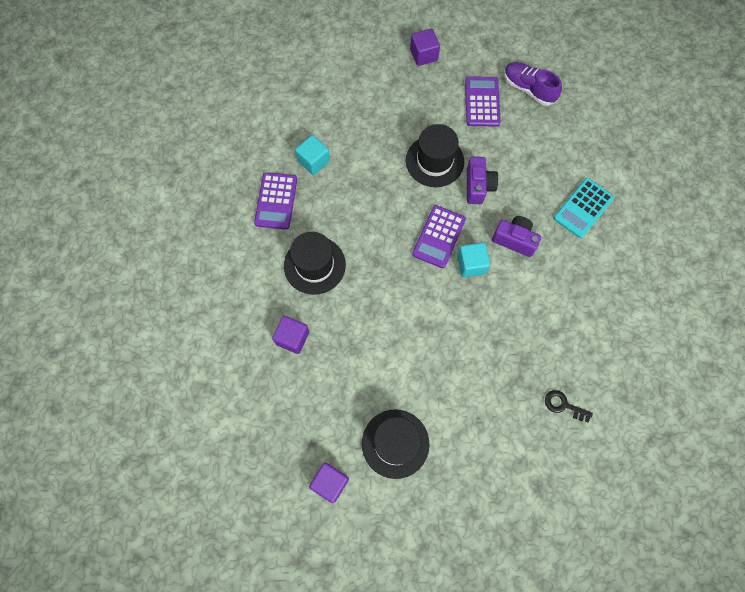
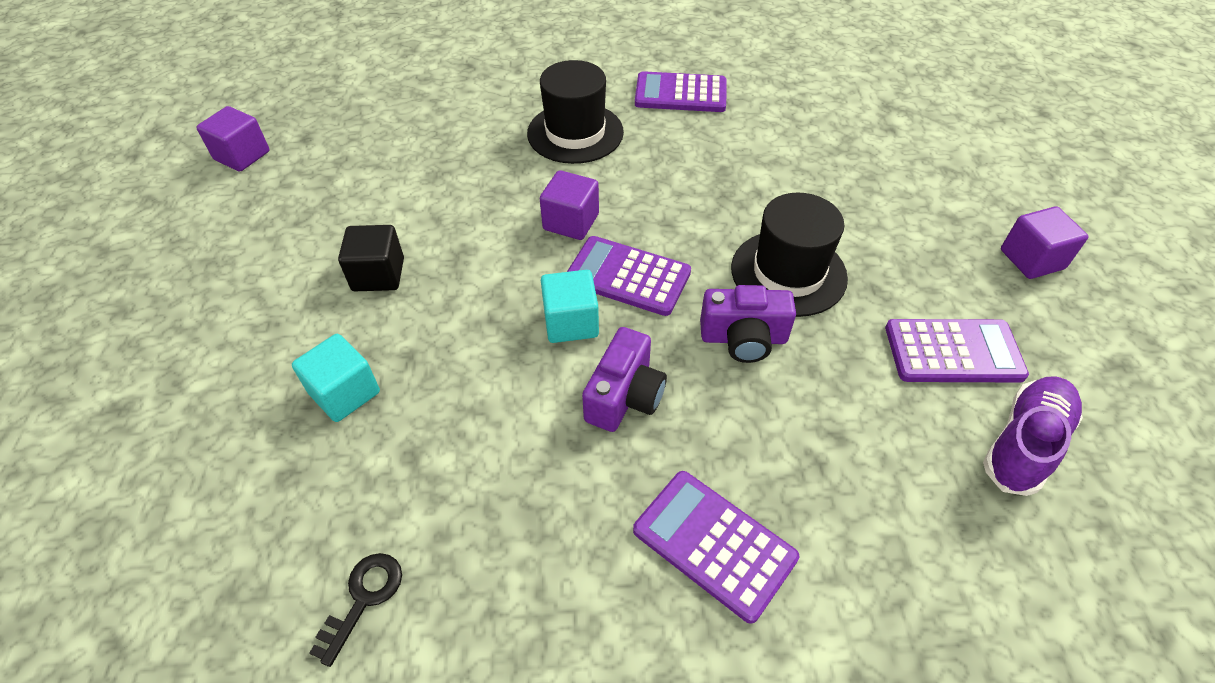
camera: 90 degrees right, 20 degrees down
(292, 338) = (462, 116): purple cube -> purple cube (571, 222)
(314, 161) = (756, 127): turquoise cube -> turquoise cube (345, 393)
(395, 443) = (271, 220): black hat -> none
(440, 368) = (378, 274): none -> black cube
(563, 405) = (252, 464): black key -> black key (363, 599)
(583, 208) = (714, 544): turquoise calculator -> purple calculator

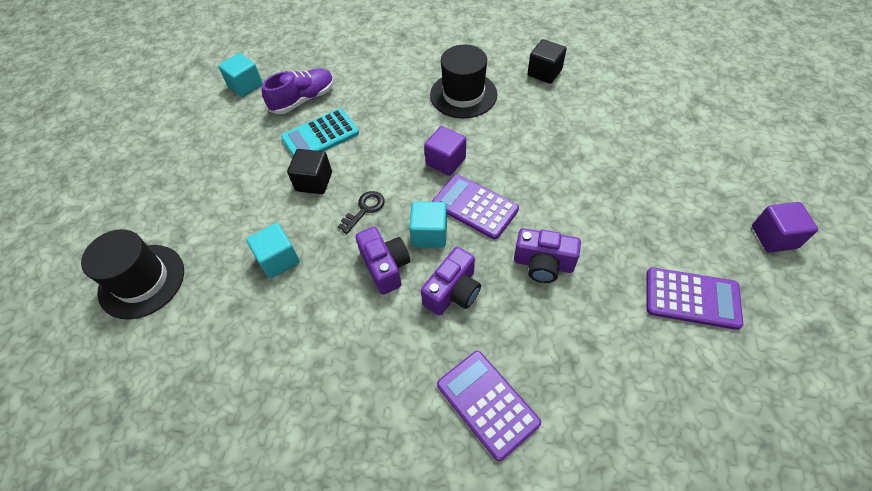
camera: 15 degrees right, 5 degrees up
(242, 155) = (245, 86): purple cube -> turquoise cube
(363, 599) = (265, 395): black key -> black key (364, 209)
(375, 211) = (320, 136): none -> turquoise calculator
(515, 377) = (385, 266): none -> purple camera
(680, 94) = (544, 73): purple calculator -> black cube
(788, 273) = (587, 220): black hat -> black hat (142, 281)
(1024, 444) = (724, 375): purple shoe -> purple shoe (303, 100)

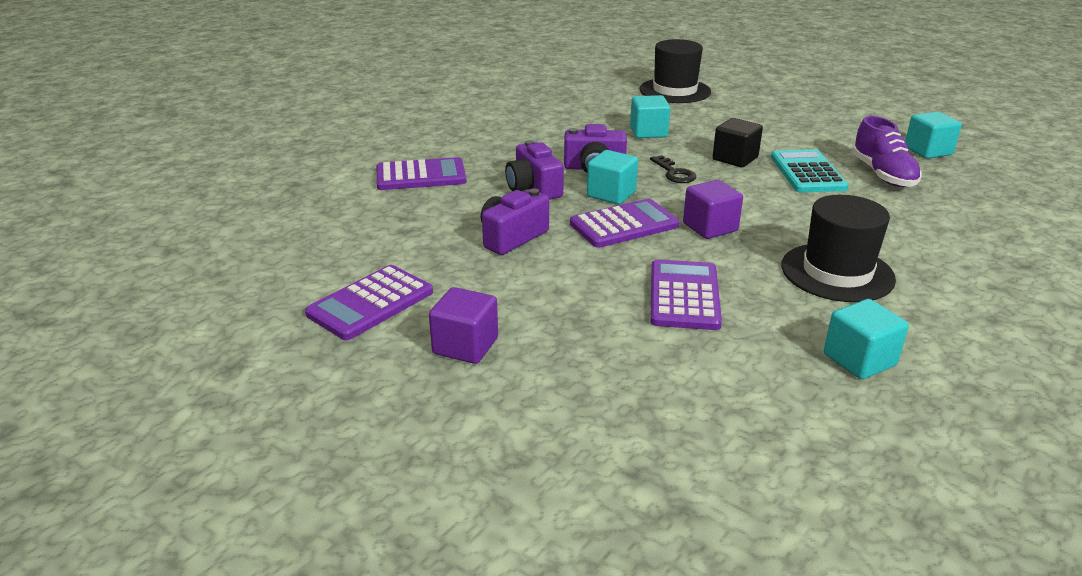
camera: 115 degrees right, 25 degrees down
(541, 147) = (684, 296): none -> purple calculator
(544, 73) = (859, 360): black cube -> turquoise cube
(774, 237) = (355, 411): purple cube -> purple cube (465, 346)

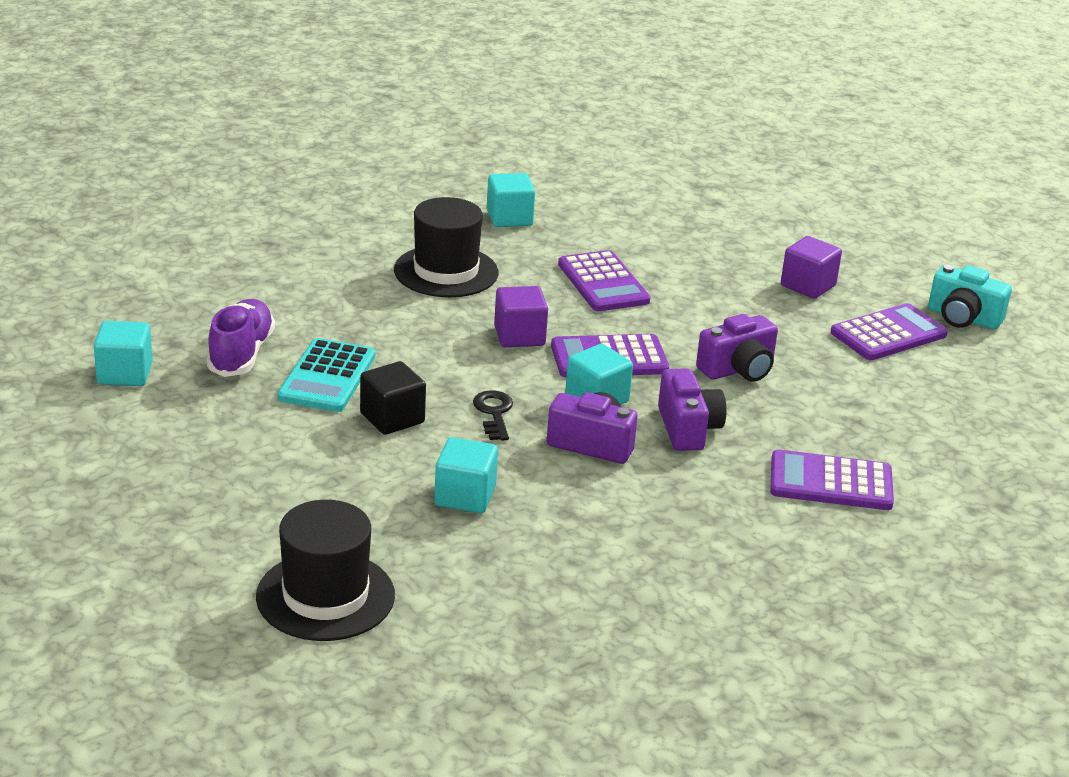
camera: 165 degrees left, 0 degrees up
(279, 343) = (963, 318): none -> turquoise camera
(684, 296) = (603, 283): purple calculator -> purple calculator turned 45 degrees counterclockwise

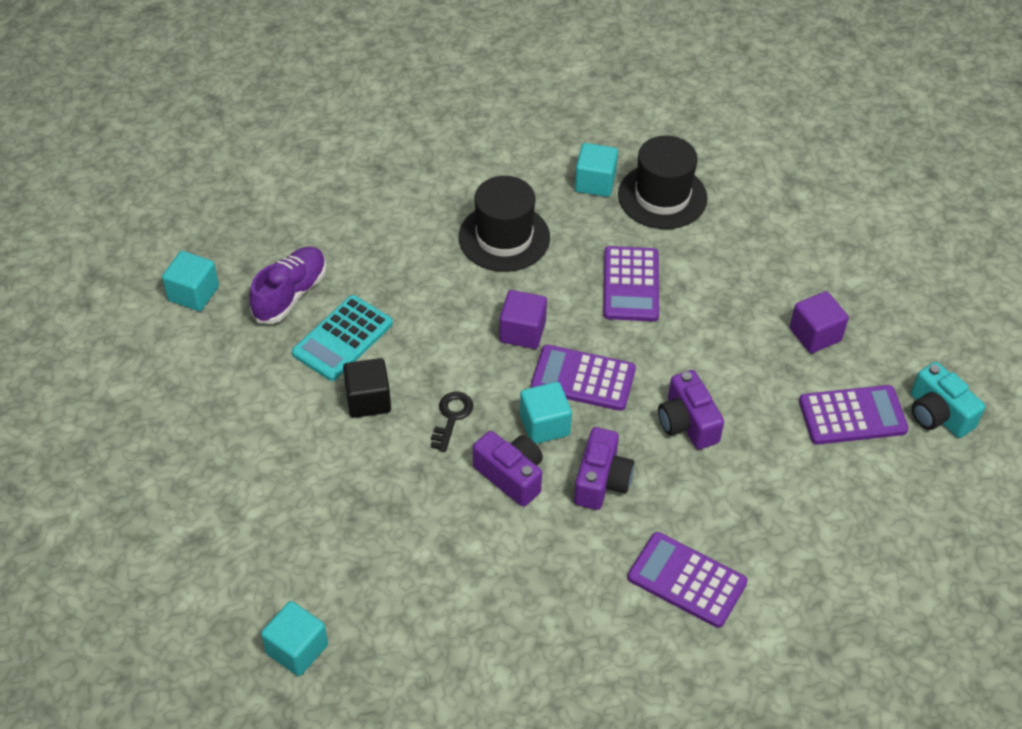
camera: 25 degrees right, 20 degrees up
(325, 596) = (218, 578): black hat -> black hat (662, 196)
(465, 496) = (377, 504): turquoise cube -> turquoise cube (297, 649)
(738, 369) = (687, 423): purple camera -> purple camera turned 75 degrees clockwise

